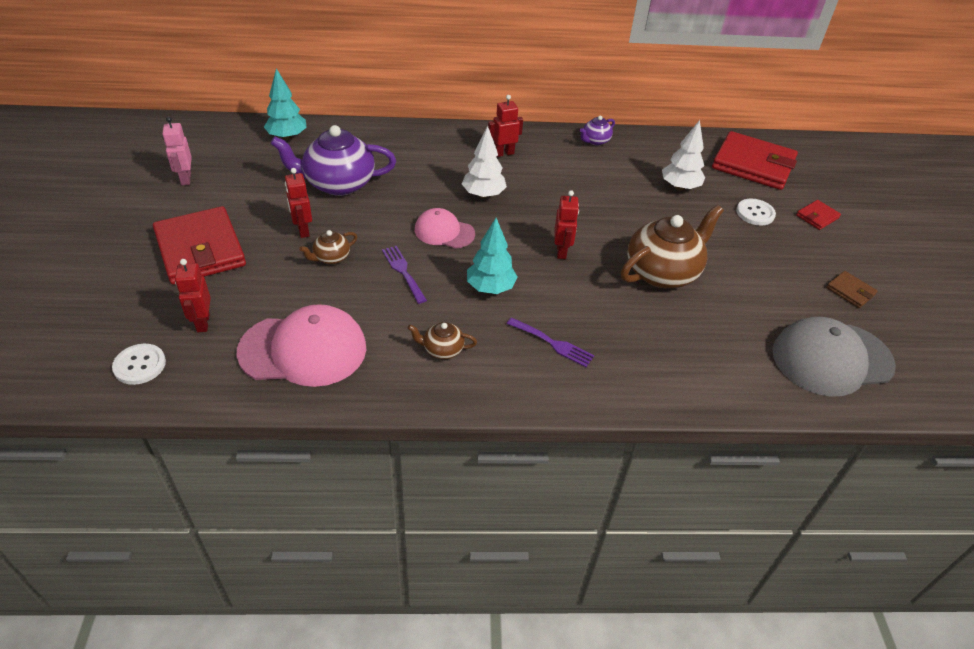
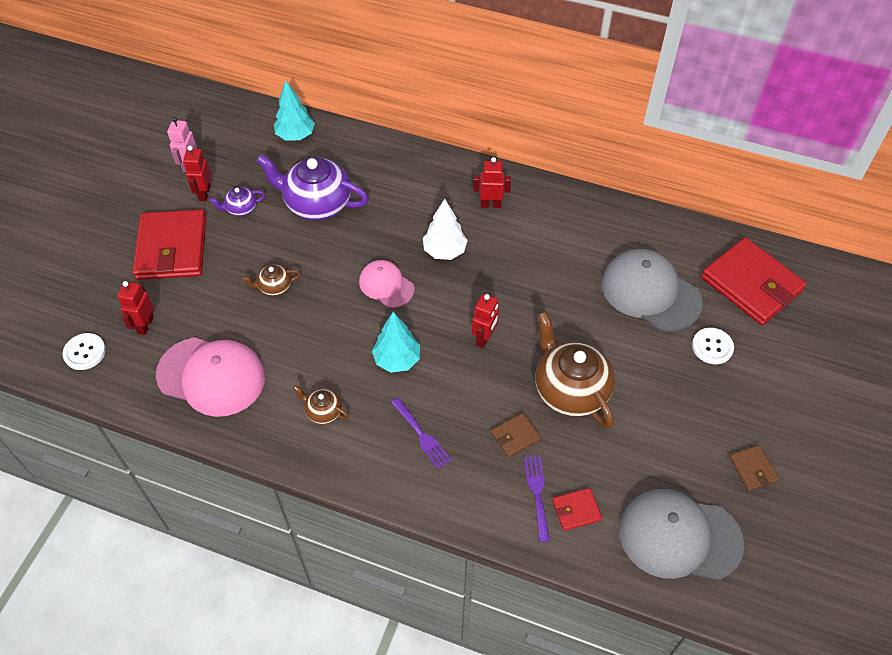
camera: 25 degrees right, 10 degrees up
(302, 230) = (263, 250): red robot -> red robot (204, 193)
(403, 272) = (329, 320): purple fork -> purple fork (537, 493)
(595, 141) = (594, 211): purple teapot -> purple teapot (241, 209)
(639, 320) = (515, 436): none -> brown wallet
(663, 272) = (570, 390): brown teapot -> brown teapot turned 105 degrees counterclockwise
(680, 187) = (650, 292): white tree -> grey cap
(817, 217) = (779, 370): red wallet -> red wallet (576, 510)

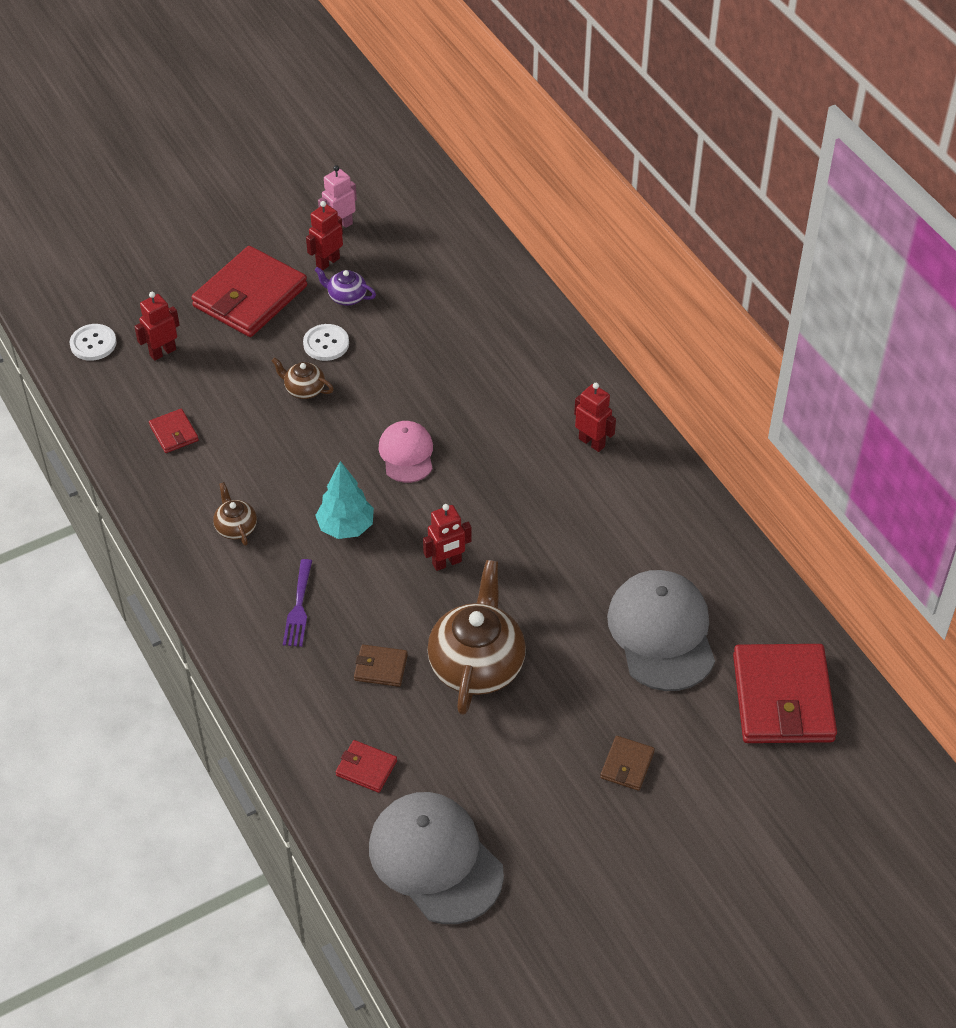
camera: 40 degrees right, 5 degrees down
(211, 376) = (174, 433): pink cap -> red wallet
(296, 135) = (469, 256): turquoise tree -> none
(317, 204) = (421, 336): purple teapot -> none
(444, 251) = (496, 458): white tree -> none
(537, 493) = (347, 728): purple fork -> none
(712, 347) = (666, 726): white button -> white button (326, 344)
(753, 469) = (574, 859): brown wallet -> brown wallet (627, 765)

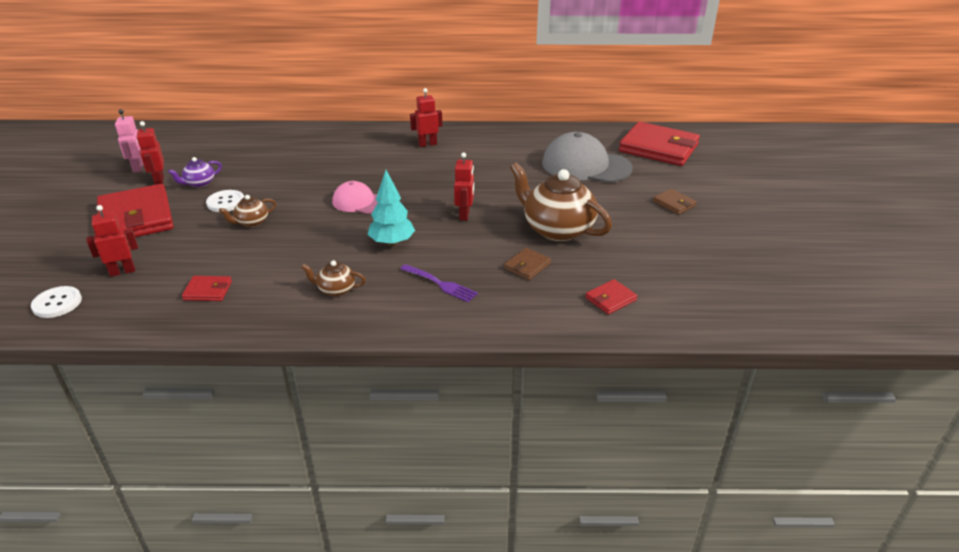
camera: 60 degrees left, 15 degrees down
(162, 352) = (122, 271): red robot -> red robot turned 75 degrees clockwise
(435, 859) = (709, 294): grey cap -> none

